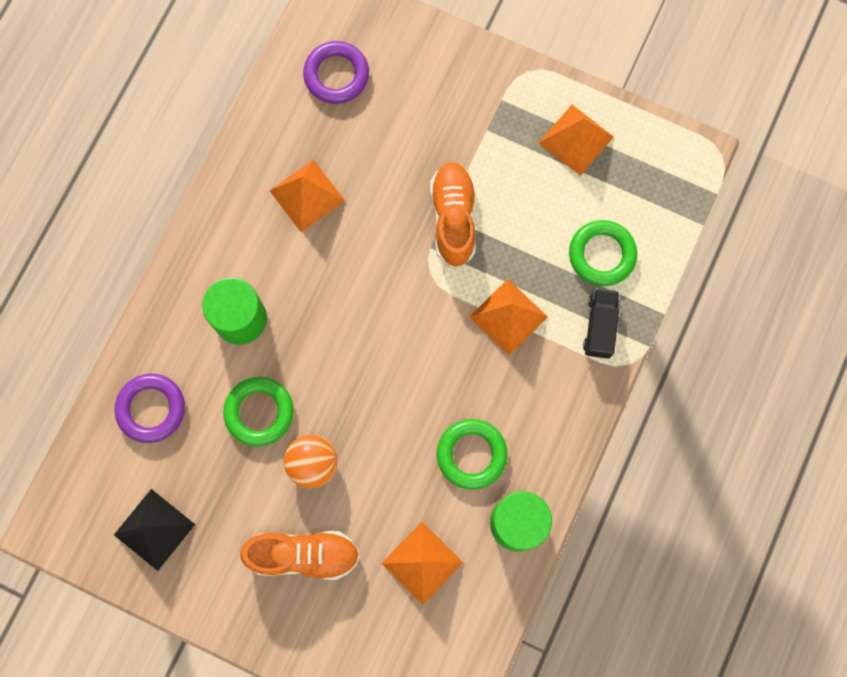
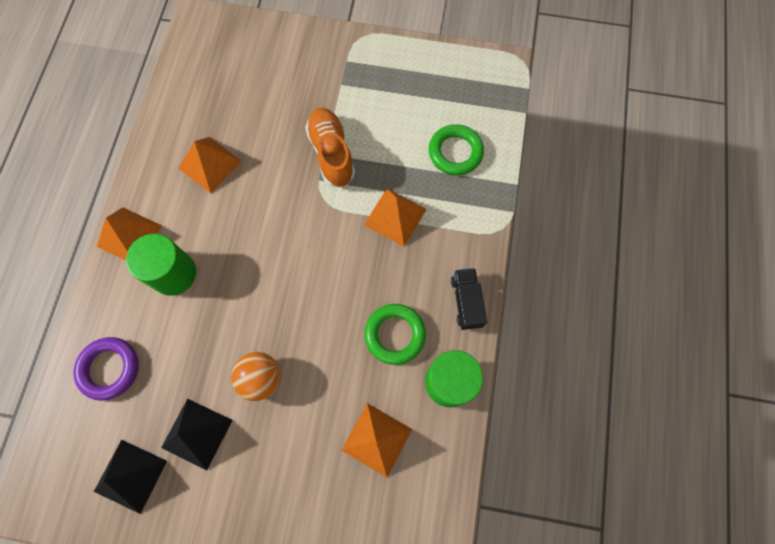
camera: 15 degrees left, 5 degrees down
(231, 504) = (196, 433): none -> black pyramid
(259, 412) = (205, 347): green ring -> none
(303, 555) = (270, 461): orange shoe -> none
(336, 75) = (214, 72): purple ring -> none
(576, 139) = (411, 75): orange pyramid -> orange pyramid (129, 235)
(599, 326) = (470, 206): black truck -> black truck (466, 302)

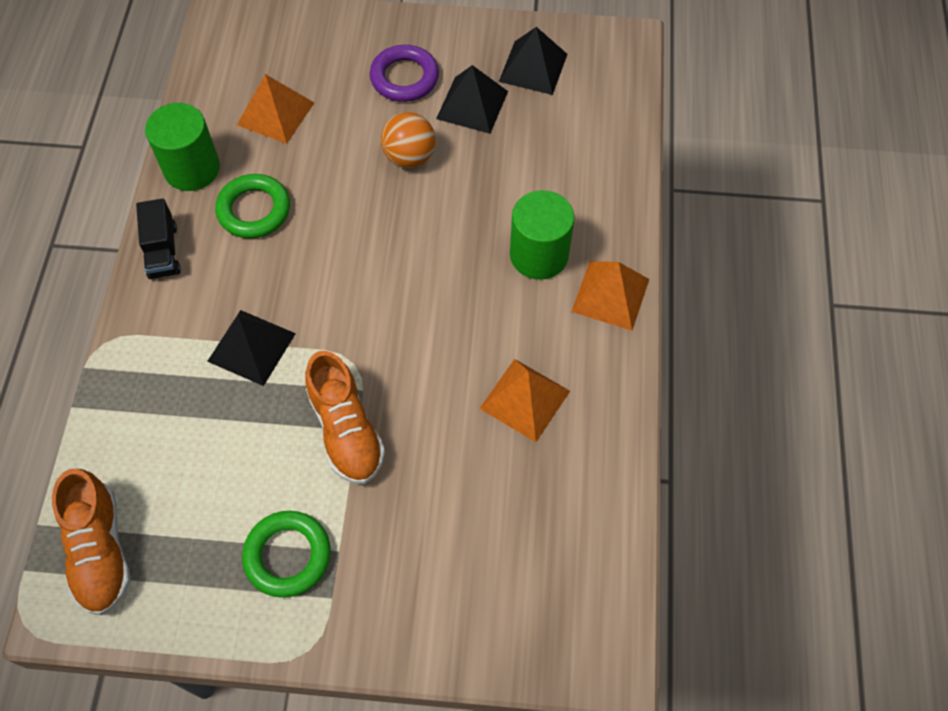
camera: 175 degrees right, 10 degrees down
(109, 369) = (586, 153): purple ring -> purple ring (404, 78)
(395, 217) = (251, 347): orange pyramid -> black pyramid
(455, 152) = (158, 447): green ring -> green ring (288, 556)
(484, 95) = (100, 551): none -> orange shoe

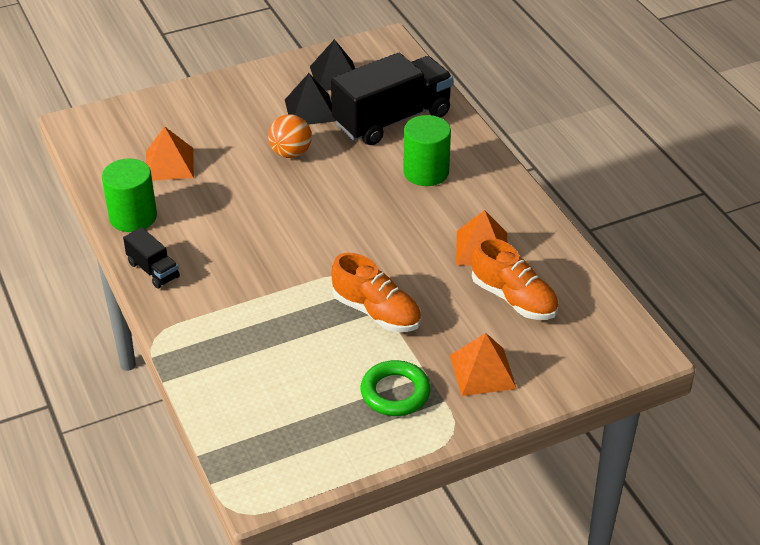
camera: 30 degrees left, 20 degrees down
(100, 551) = (258, 448): orange shoe -> orange shoe (514, 299)
(251, 347) = (269, 296): black pyramid -> none
(254, 210) = (202, 222): green ring -> none
(404, 78) = (248, 112): purple ring -> none
(553, 160) = (392, 119): none -> black truck
(610, 295) = (490, 175): orange pyramid -> orange pyramid (482, 372)

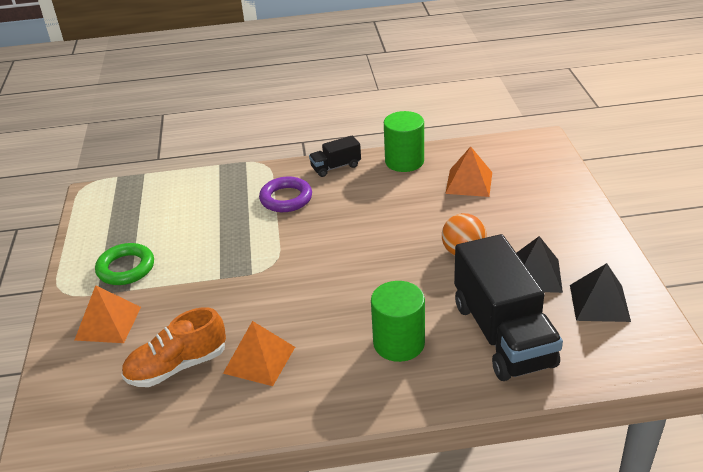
camera: 110 degrees right, 5 degrees down
(228, 296) = (286, 198): none -> purple ring
(376, 312) = (218, 273): orange shoe -> none

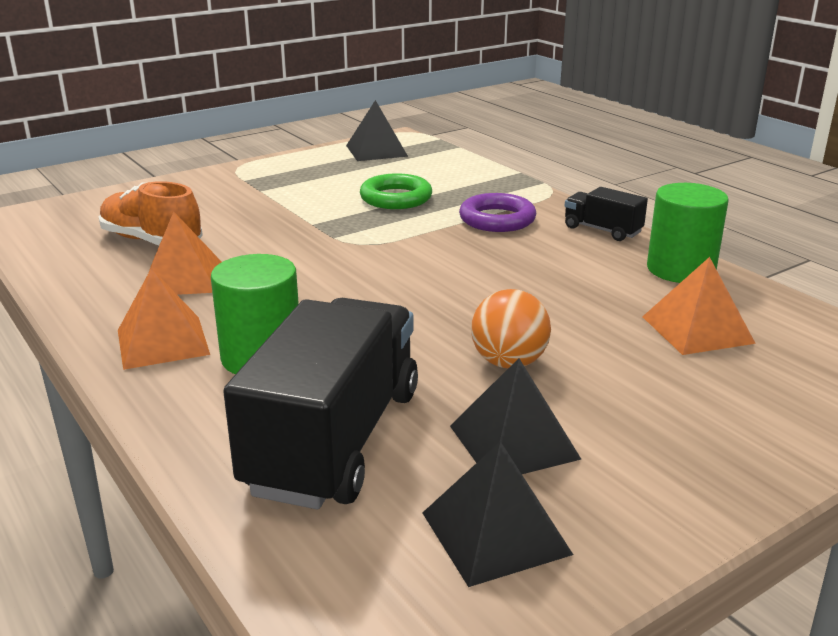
camera: 60 degrees right, 10 degrees down
(108, 323) = (202, 195): orange pyramid -> orange pyramid (163, 342)
(109, 212) = (376, 151): none -> black pyramid
(126, 268) = (293, 180): green ring -> green ring (396, 198)
(503, 334) = (334, 440): black truck -> black truck turned 150 degrees clockwise

